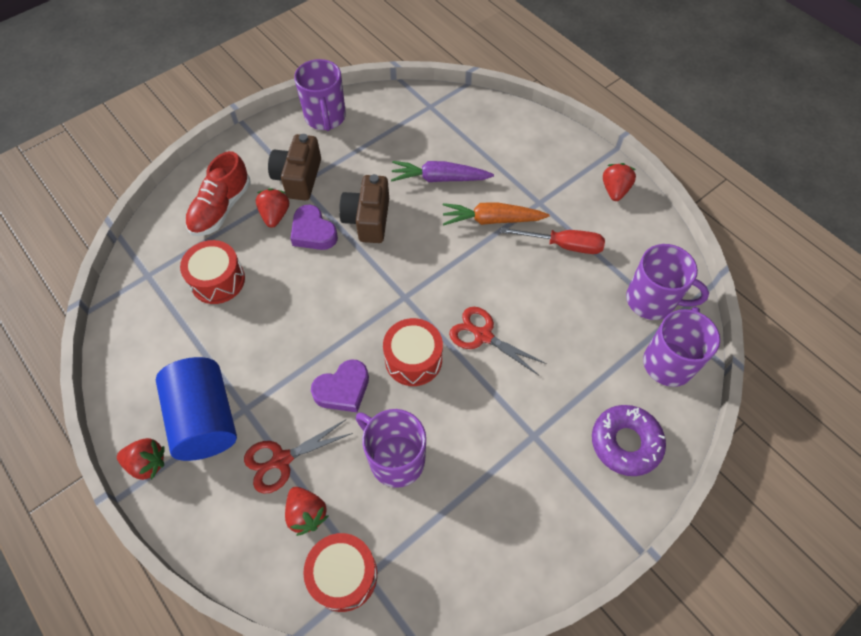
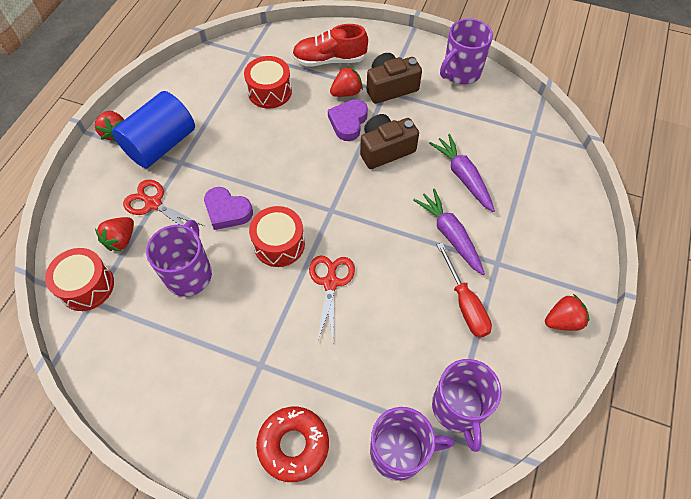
camera: 60 degrees right, 0 degrees up
(491, 220) = (450, 235): orange carrot -> purple carrot
(625, 443) = (293, 445): purple donut -> red donut

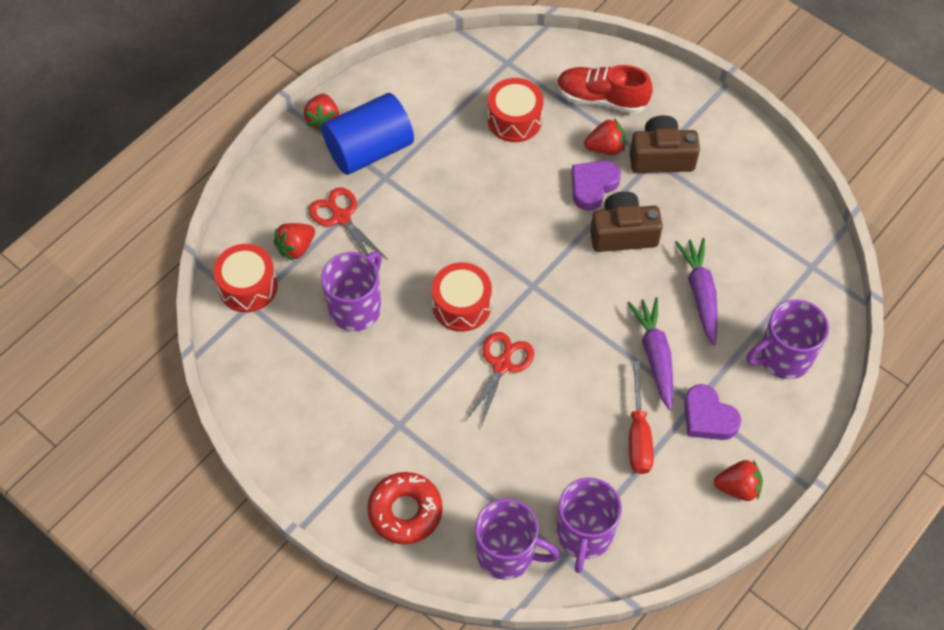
camera: 20 degrees right, 0 degrees up
(227, 211) = (418, 251): purple heart -> purple heart (708, 417)
(460, 72) = (757, 162): purple mug -> purple mug (783, 357)

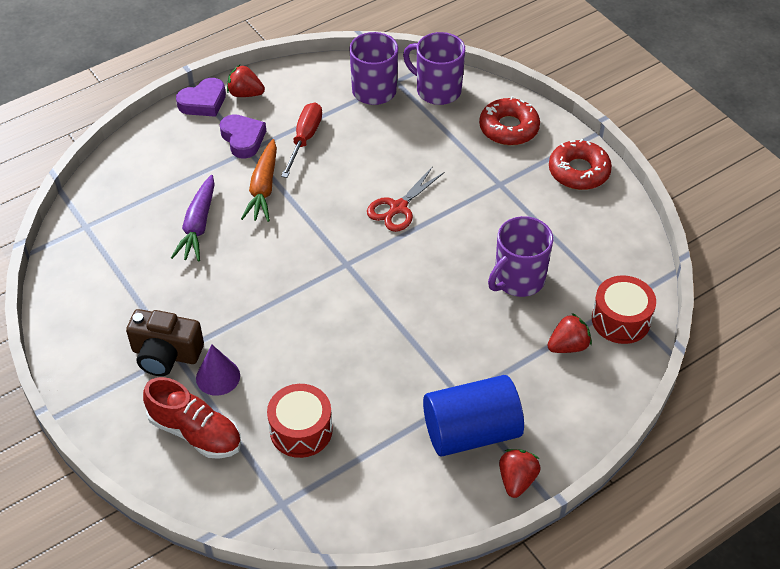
camera: 165 degrees left, 10 degrees down
(312, 464) = (579, 171): none -> red donut
(341, 217) = (516, 366): red scissors -> none
(461, 305) = (418, 261): red drum -> none
(592, 186) = (249, 340): purple heart -> purple heart (203, 102)
(605, 148) = (218, 377): red strawberry -> purple cone
(623, 233) = (241, 290): brown camera -> none
(655, 355) = (263, 188): purple carrot -> orange carrot
(783, 357) = (156, 166): purple mug -> none

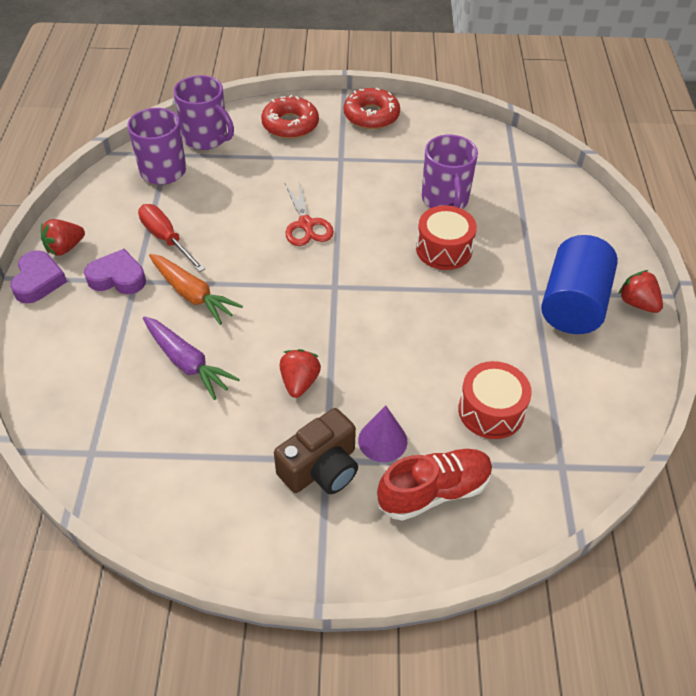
camera: 55 degrees left, 0 degrees up
(437, 90) = (206, 138): purple mug -> purple mug turned 120 degrees counterclockwise
(568, 346) = (531, 209): red strawberry -> red strawberry (299, 382)
(621, 320) = (529, 171): red drum -> red drum (444, 249)

